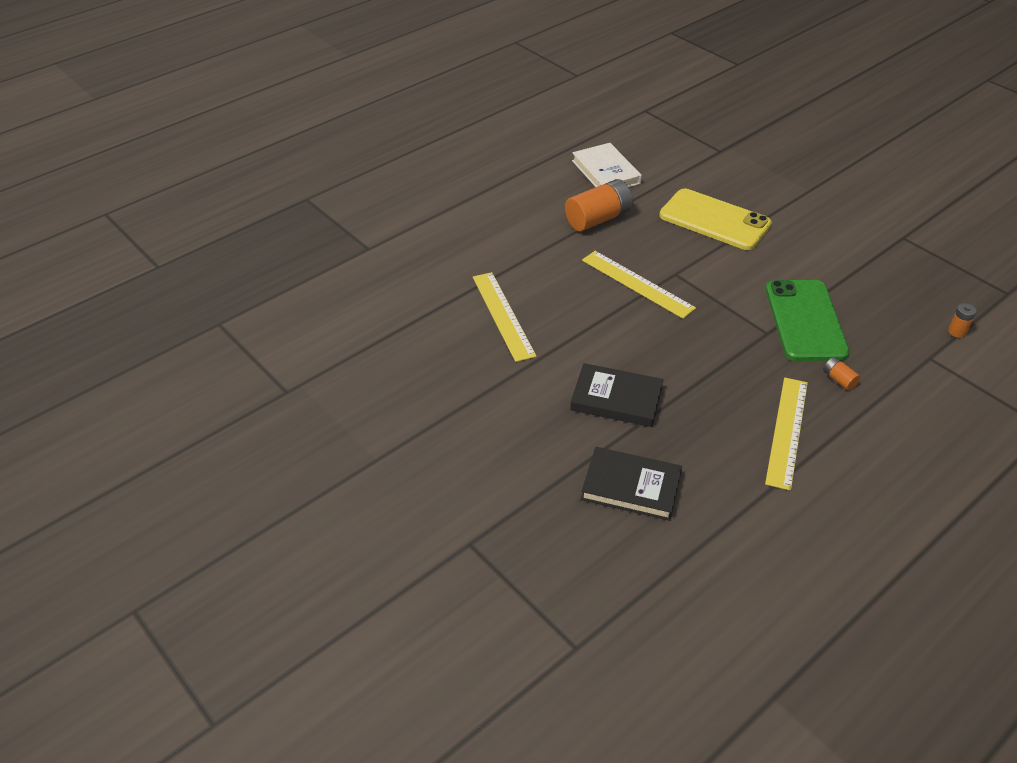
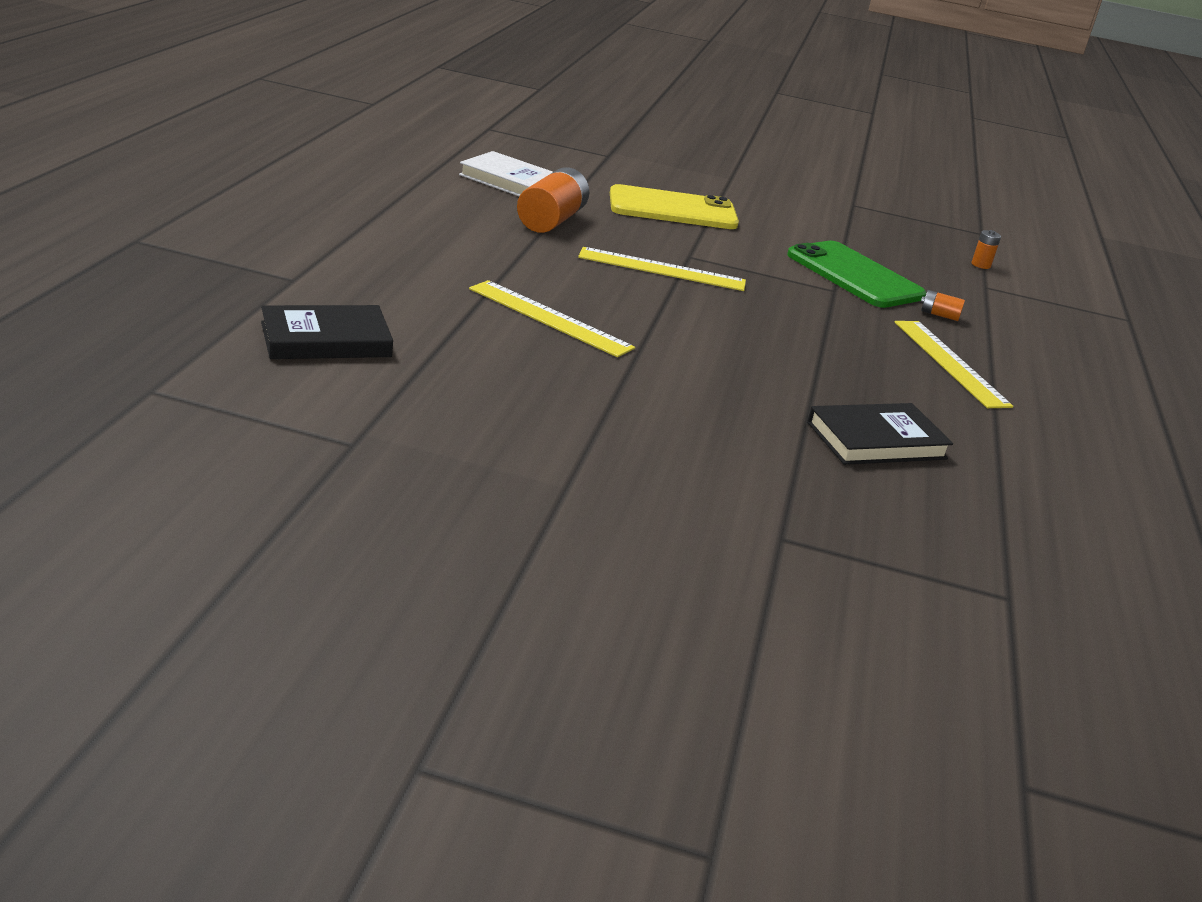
camera: 40 degrees left, 15 degrees down
(616, 399) = (765, 369): black book -> black book (326, 340)

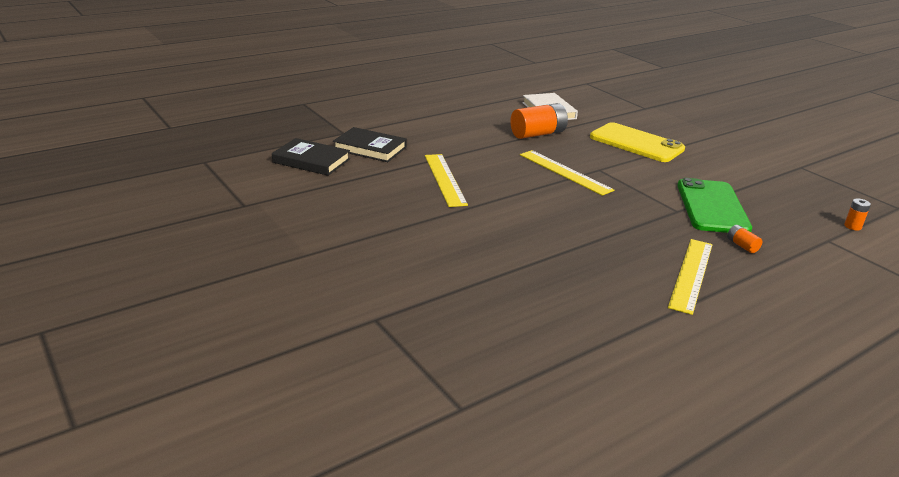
camera: 45 degrees right, 0 degrees up
(876, 440) = (537, 296): black book -> black book (370, 148)

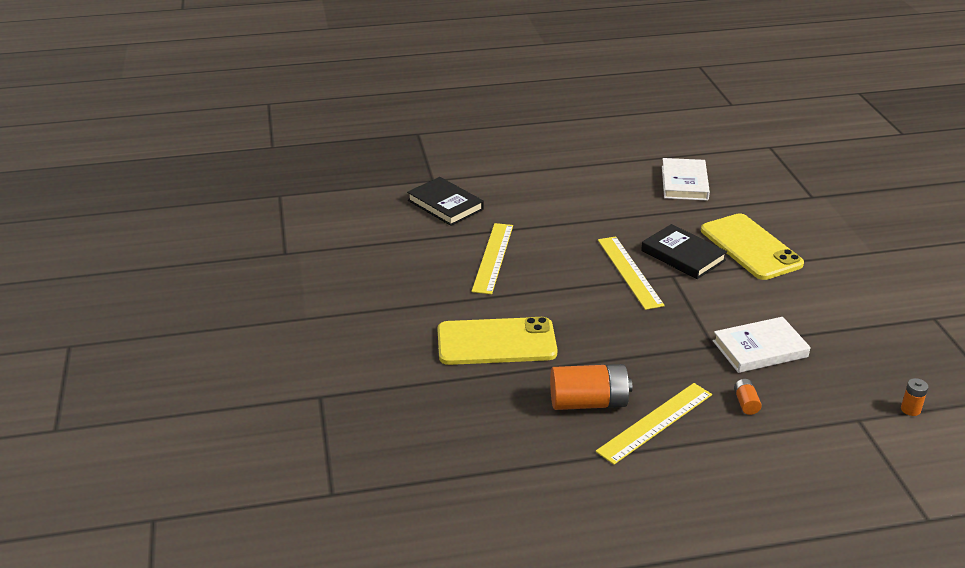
camera: 25 degrees right, 5 degrees up
(311, 161) = (377, 211): black book -> black book (683, 255)
(504, 240) = (496, 342): none -> yellow phone
(538, 134) = (642, 215): orange battery -> orange battery (588, 402)
(712, 207) = (760, 349): green phone -> white book

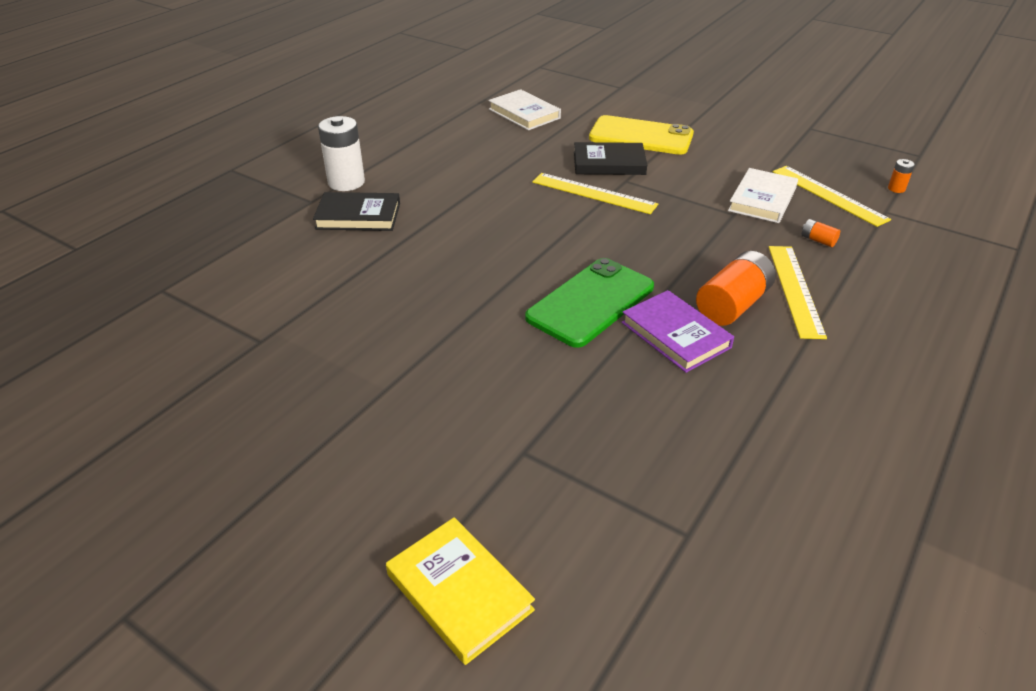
camera: 45 degrees left, 5 degrees up
(194, 434) = (459, 592): none -> yellow book
(473, 177) = (346, 182): none -> white battery
(492, 257) = (472, 237): yellow ruler -> yellow ruler (828, 195)
(496, 342) = (590, 302): yellow phone -> green phone
(514, 395) = (675, 335): none -> purple book

